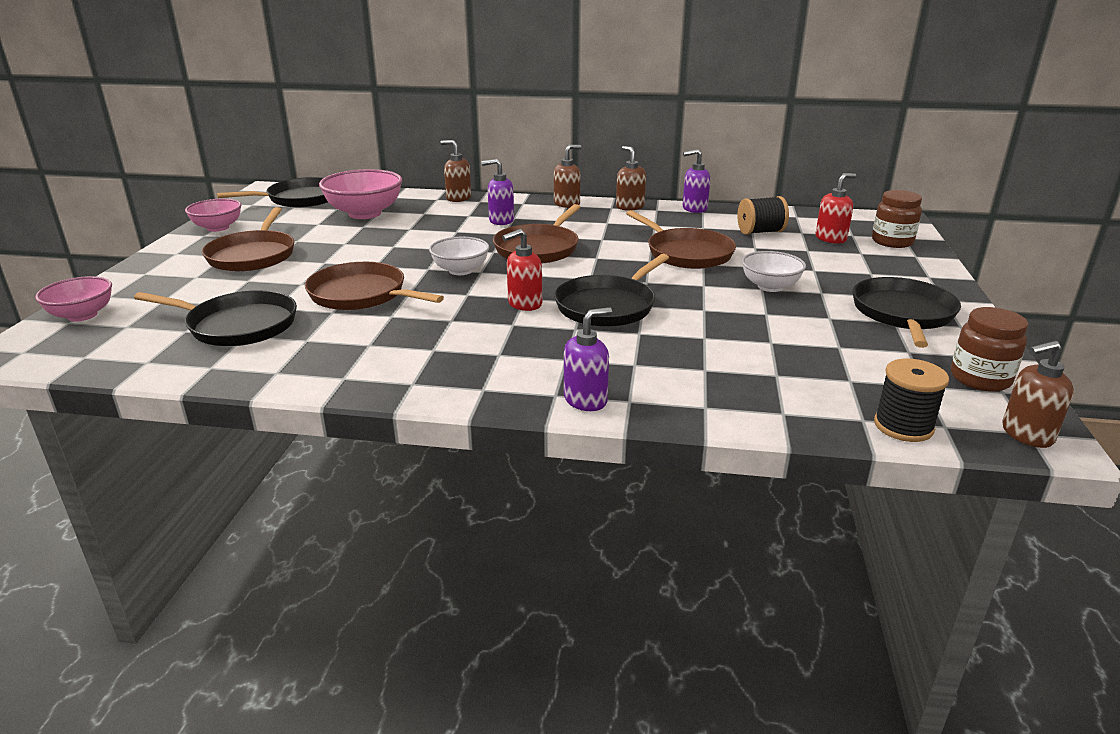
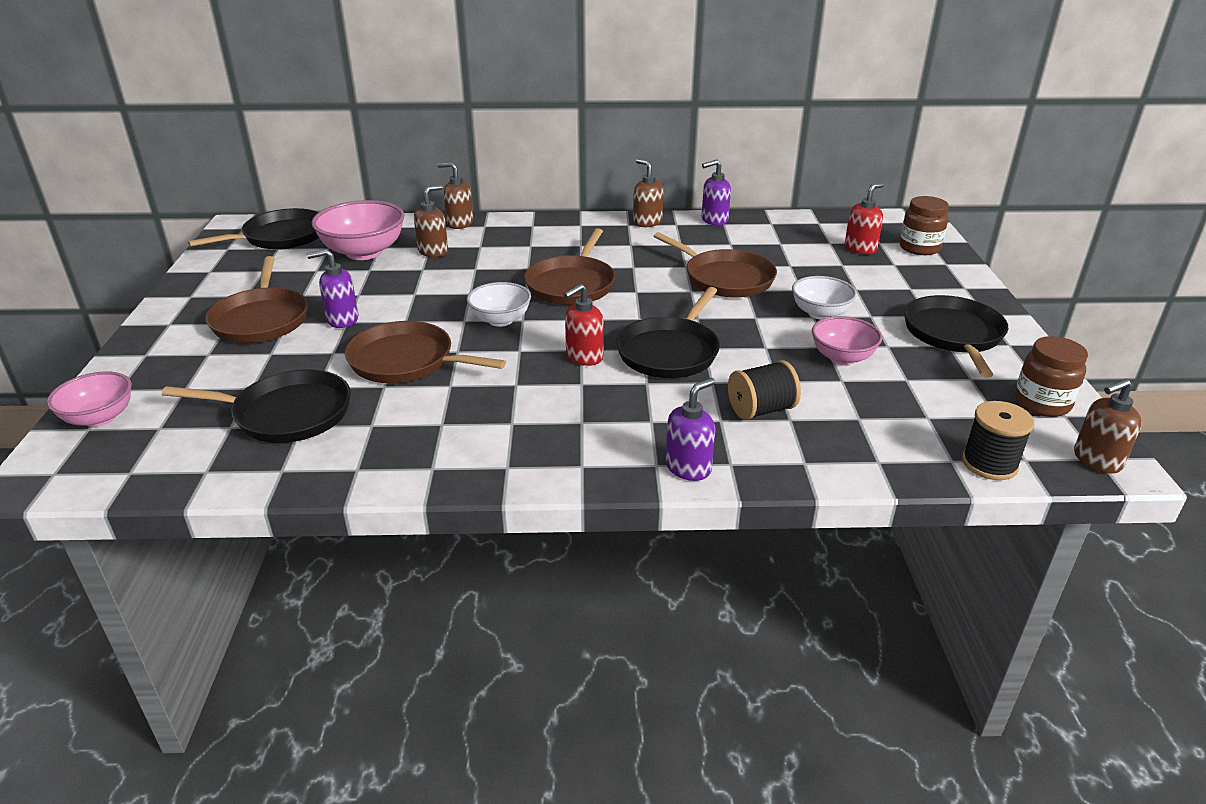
camera: 10 degrees left, 5 degrees up
(218, 228) = (202, 284): pink bowl -> pink bowl (842, 357)
(501, 220) = (518, 251): purple soap dispenser -> purple soap dispenser (342, 320)
(567, 204) = (580, 223): brown soap dispenser -> brown soap dispenser (433, 251)
(760, 232) = (789, 245): black spool -> black spool (761, 410)

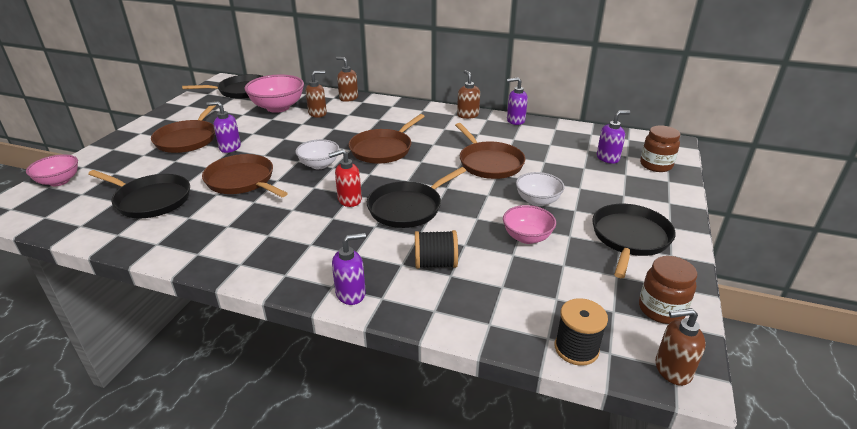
camera: 20 degrees right, 0 degrees up
(860, 248) = (608, 158): red soap dispenser -> purple soap dispenser

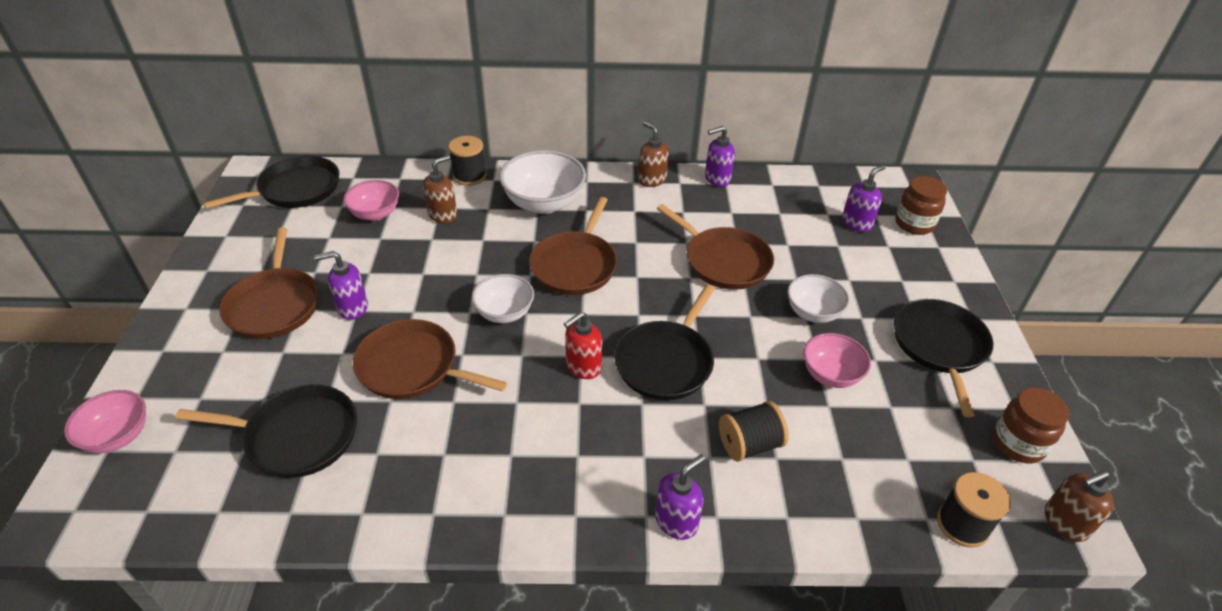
camera: 20 degrees left, 10 degrees up
(278, 107) = (375, 214): pink bowl -> pink bowl, size x0.62
(348, 98) = (469, 176): brown soap dispenser -> black spool
(386, 117) = (544, 203): none -> white bowl

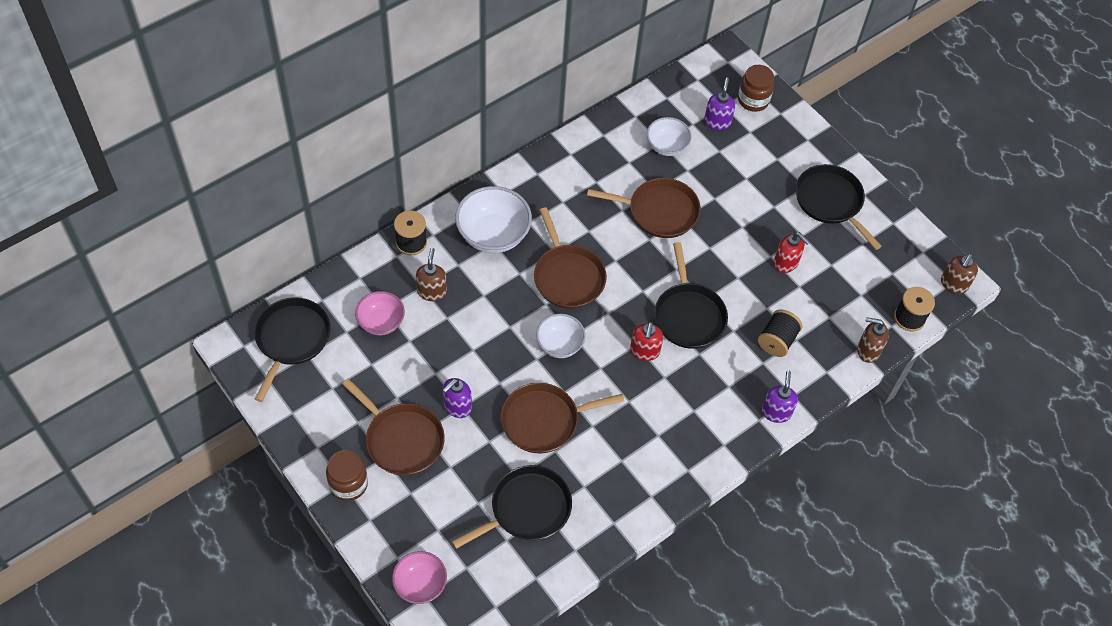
camera: 40 degrees left, 15 degrees up
(651, 180) = (548, 163): brown soap dispenser -> brown soap dispenser (868, 350)
(717, 179) = (593, 134): purple soap dispenser -> none
(813, 313) = (744, 221): white bowl -> white bowl (667, 146)
(830, 375) = (786, 263): pink bowl -> red soap dispenser
(1018, 443) = (908, 247): brown jar -> brown jar (348, 484)

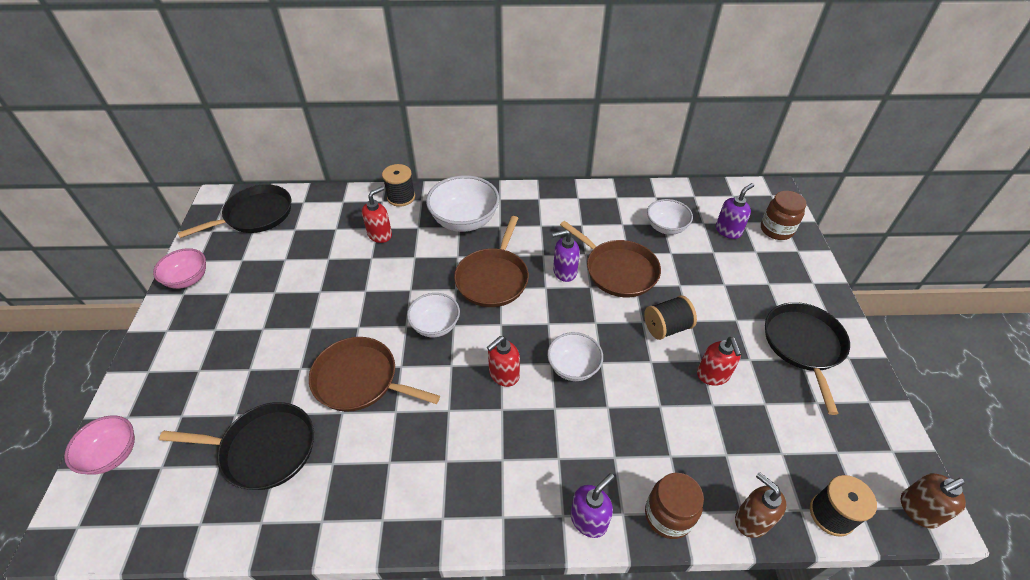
camera: 40 degrees right, 10 degrees down
(348, 484) = (168, 333): brown jar -> brown jar (668, 515)
(381, 322) = (323, 235): pink bowl -> pink bowl (188, 279)
(401, 439) = (241, 324): brown pan -> none
(432, 291) = (380, 234): brown soap dispenser -> red soap dispenser
(457, 406) = (307, 325): purple soap dispenser -> purple soap dispenser (564, 272)
(688, 315) = (573, 367): black pan -> white bowl
(777, 340) = (647, 444): black spool -> black spool (666, 327)

